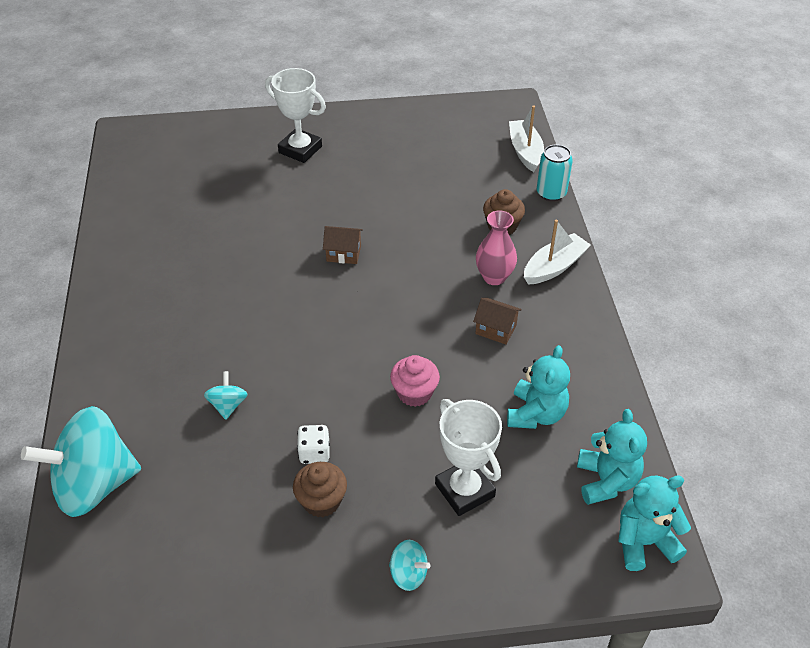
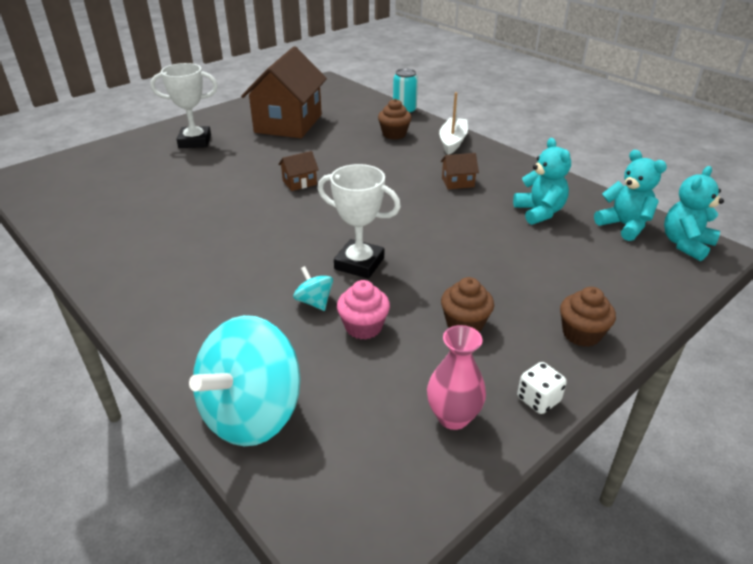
camera: 35 degrees left, 10 degrees down
(314, 453) = (421, 298): white dice -> white dice (538, 400)
(408, 574) = (581, 334): turquoise spinning top -> brown cupcake
(409, 161) = (288, 123): none -> brown house
(414, 393) = (449, 234): pink cupcake -> pink cupcake (363, 327)
(464, 490) = (552, 269): white trophy -> white trophy (359, 263)
(494, 277) = (422, 158): pink vase -> pink vase (453, 417)
(525, 151) = (362, 98): white boat -> none

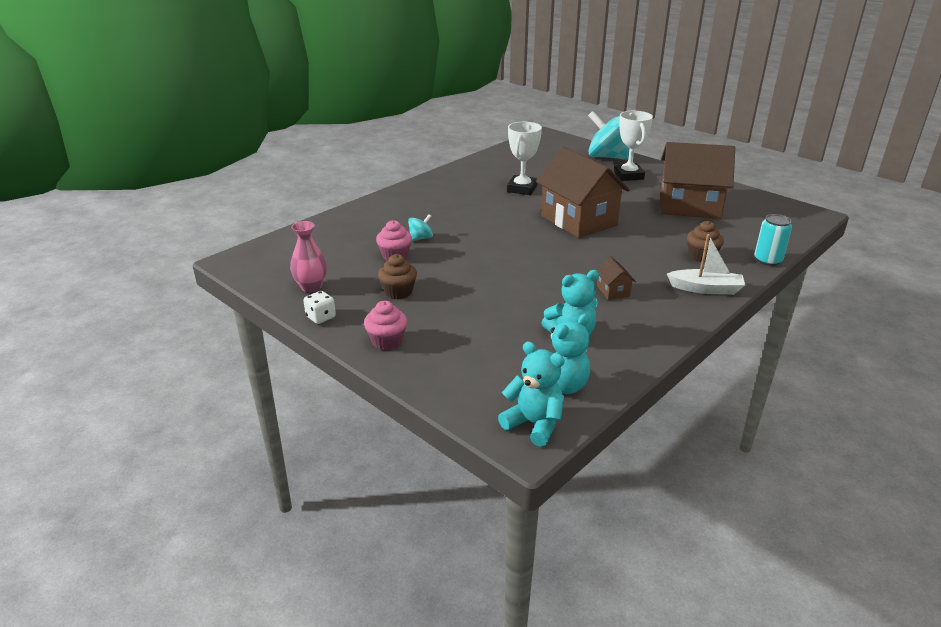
camera: 85 degrees right, 5 degrees down
(252, 413) = (324, 230): turquoise spinning top -> turquoise spinning top (608, 157)
(299, 182) = (578, 220): brown house -> brown house, size x2.50
(359, 263) = (467, 251): white trophy -> white trophy (522, 189)
(581, 334) = (387, 341): brown cupcake -> pink cupcake

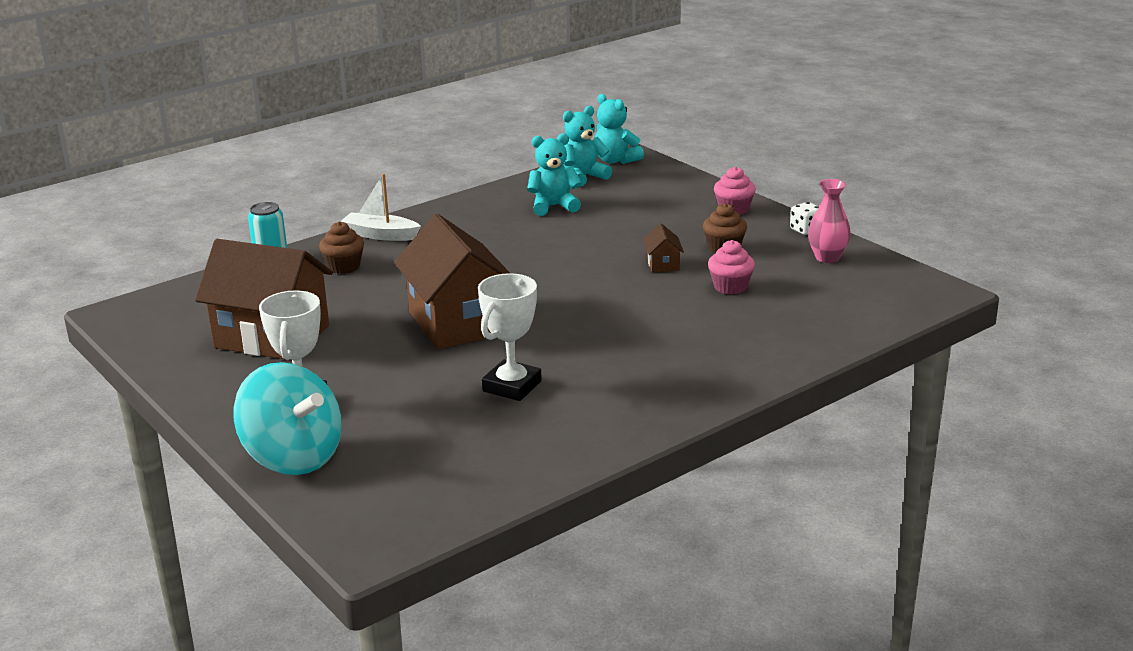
camera: 170 degrees left, 5 degrees down
(420, 238) = (695, 308): turquoise spinning top -> none
(613, 291) = (483, 238): brown house -> brown house (663, 264)

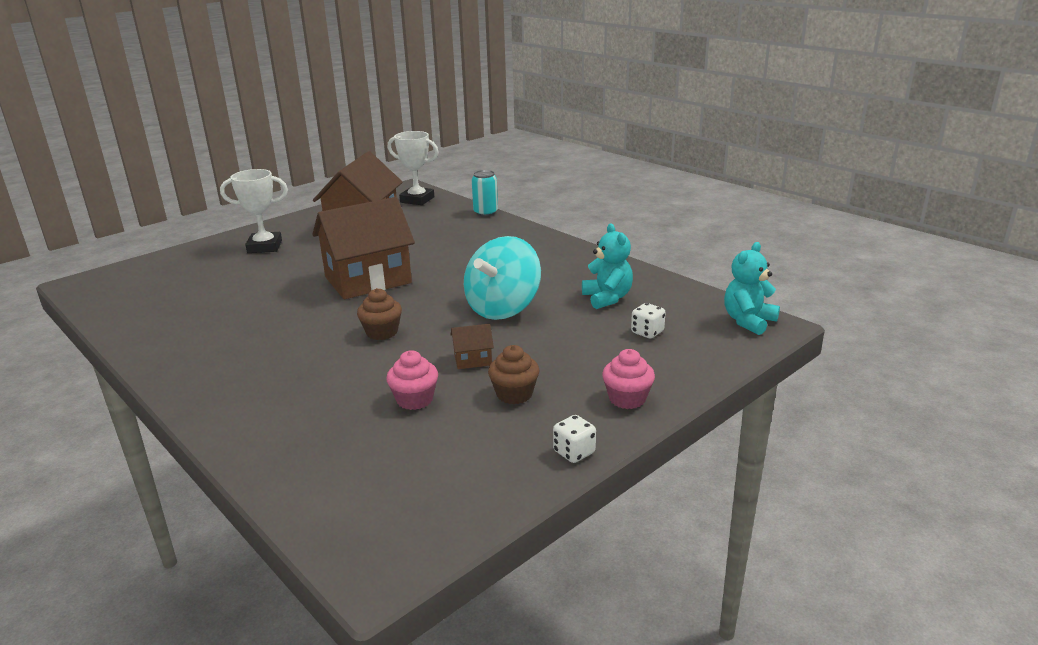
camera: 85 degrees right, 0 degrees up
(293, 457) = (200, 252): turquoise spinning top -> turquoise spinning top (503, 308)
(344, 267) = (471, 234): brown cupcake -> brown cupcake (382, 332)
(380, 235) = (531, 239): white boat -> none
(512, 386) = (255, 307): white trophy -> white trophy (417, 200)
(583, 177) = (690, 307): turquoise teddy bear -> none
(626, 196) = (647, 332): none -> white dice
(827, 258) = (489, 468): pink vase -> none

